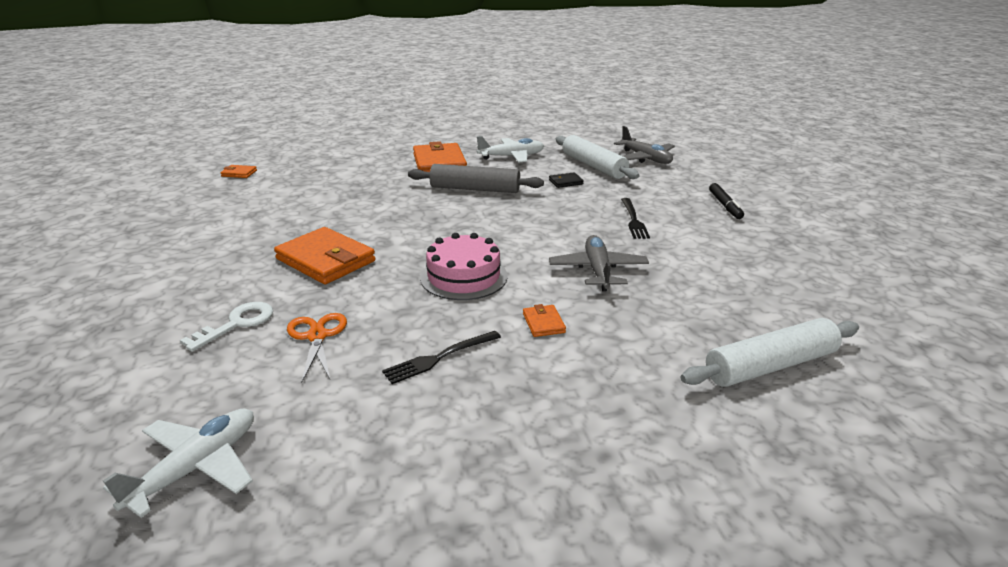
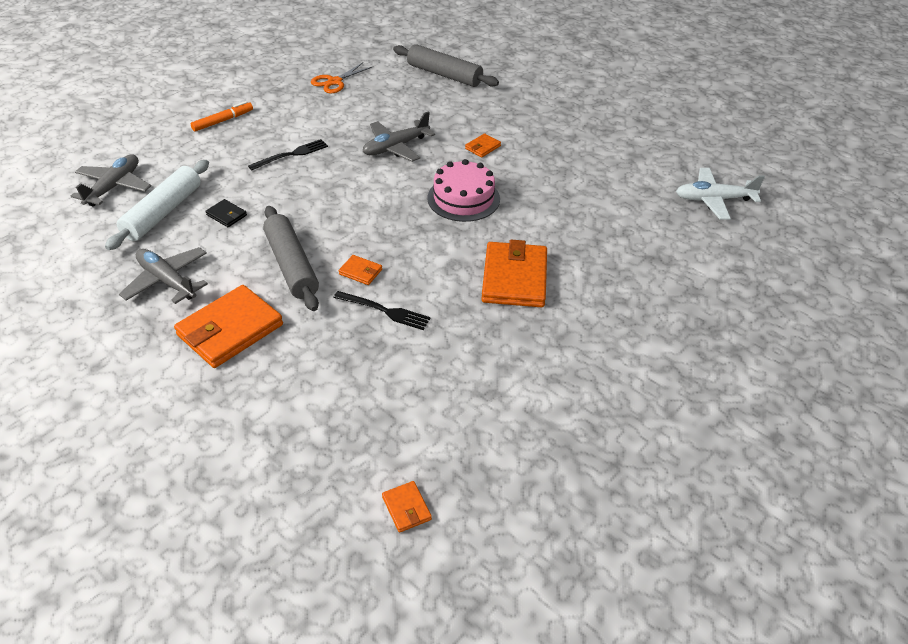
camera: 125 degrees left, 15 degrees up
(237, 324) = (627, 265): white key -> none
(317, 336) = (595, 223): orange scissors -> orange scissors (334, 82)
(432, 207) = (360, 272): none -> orange wallet
(439, 358) = (557, 169): black fork -> black fork (385, 311)
(511, 157) = (167, 281): white plane -> grey plane
(725, 205) = (223, 121): black marker -> orange marker
(770, 365) = (444, 75): white rolling pin -> grey rolling pin

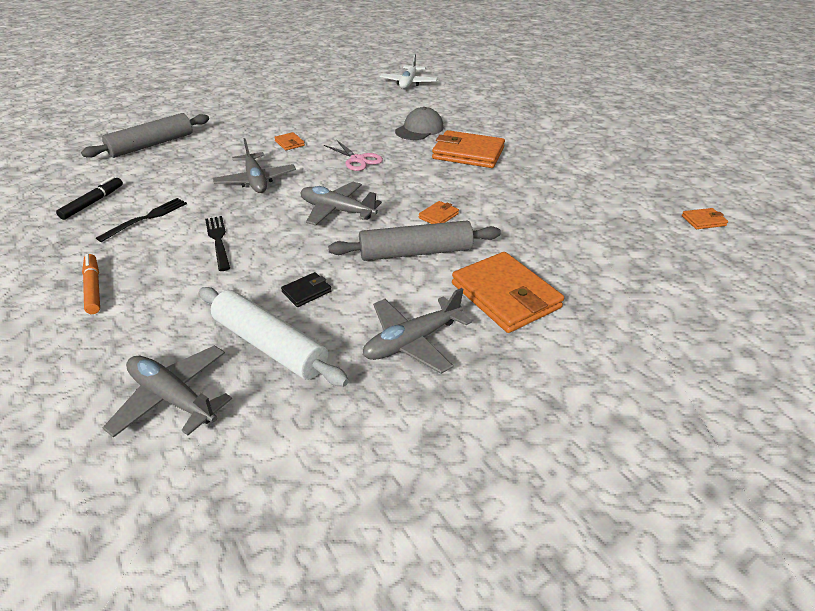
camera: 75 degrees left, 5 degrees down
(334, 82) = (93, 202): orange scissors -> black marker
(354, 206) = (337, 211): none -> grey plane
(385, 311) = (494, 209): black fork -> black fork (147, 218)
(463, 198) = (358, 160): pink cake -> pink scissors
(565, 230) = (419, 129): none -> grey cap

